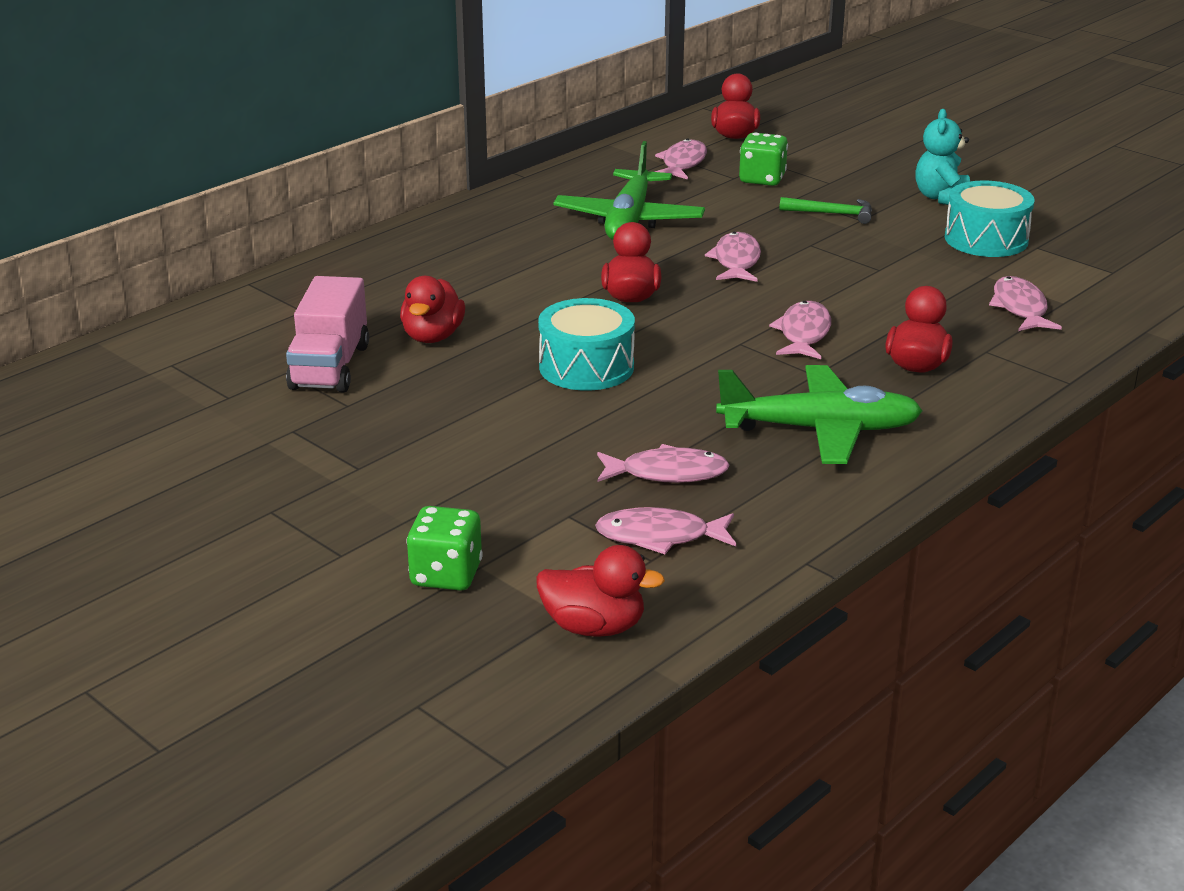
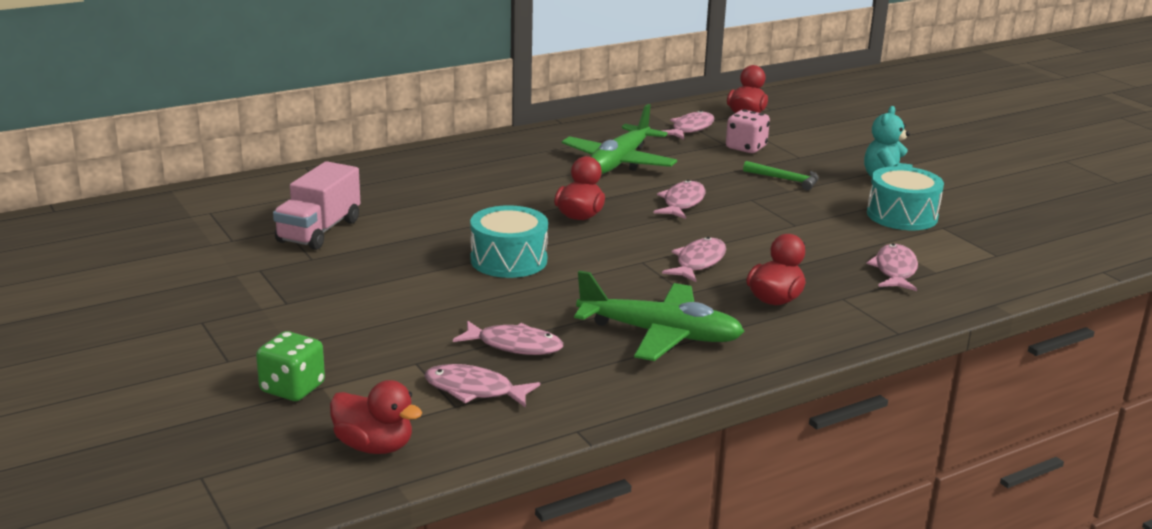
camera: 15 degrees right, 5 degrees down
(432, 337) = (409, 222): red duck -> none
(762, 179) = (746, 148): green dice -> pink dice

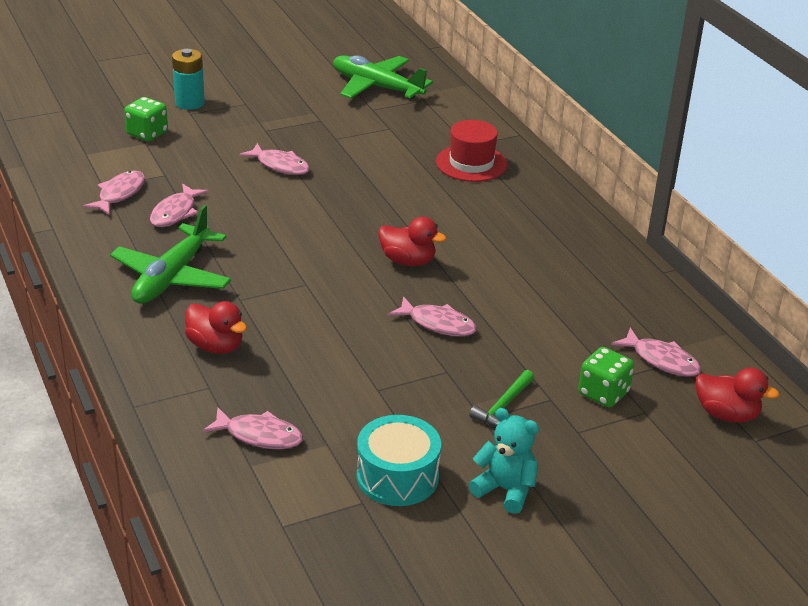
camera: 95 degrees right, 10 degrees up
(193, 364) = (190, 103): none -> turquoise battery
(319, 231) = (385, 141): pink truck -> none
(372, 189) = (471, 163): none -> red hat
(374, 446) = (68, 159): red duck -> none
(508, 260) = (319, 219): turquoise drum -> none
(619, 162) = (545, 297): green plane -> green plane (376, 87)
(698, 262) = (299, 314): pink fish -> pink fish (280, 165)
(746, 148) = (603, 393): pink dice -> green dice

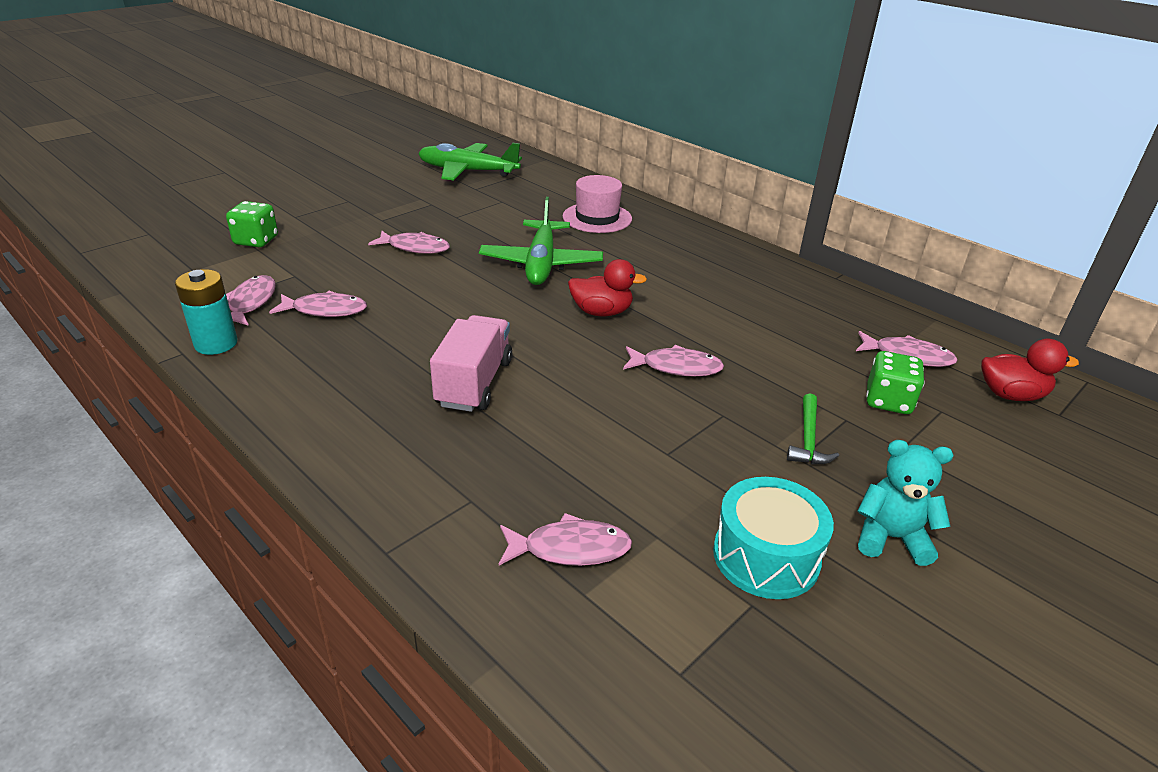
camera: 20 degrees left, 0 degrees up
(172, 277) = (356, 378): green plane -> green plane (541, 263)
(175, 213) = (325, 310): pink fish -> pink fish turned 90 degrees counterclockwise
(190, 103) = (289, 208): turquoise battery -> turquoise battery (216, 344)
(216, 346) = (451, 447): red duck -> none
(261, 300) = (474, 383): none -> pink truck
(471, 163) = (597, 218): red hat -> pink hat

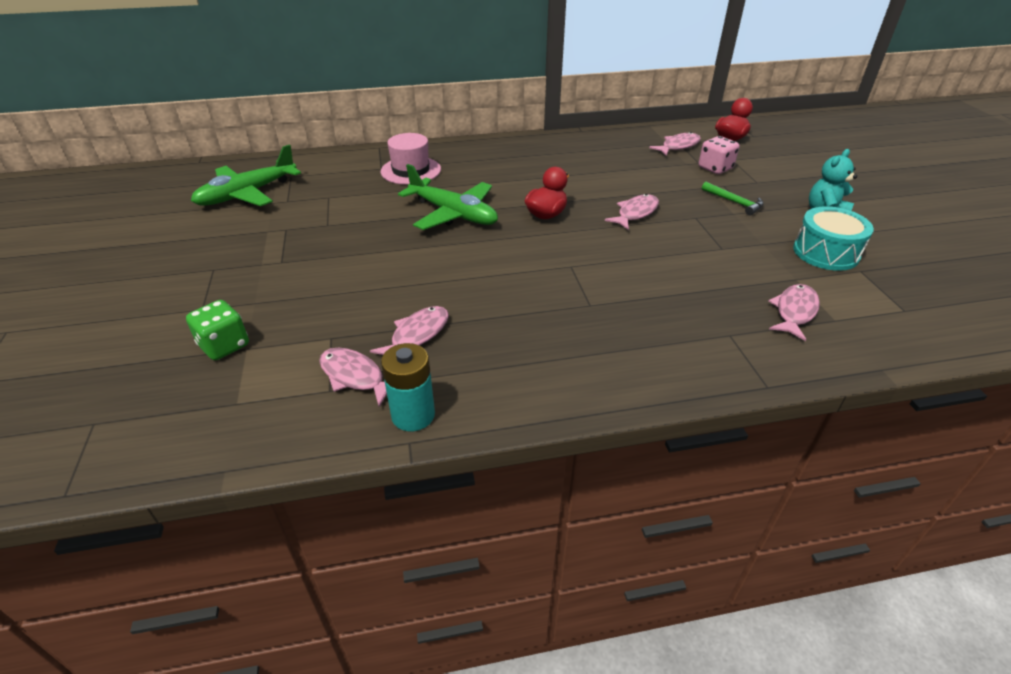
camera: 55 degrees left, 5 degrees up
(415, 248) = (358, 260): pink fish -> none
(474, 383) = (594, 292): pink truck -> none
(888, 401) = (715, 168): green dice -> pink dice

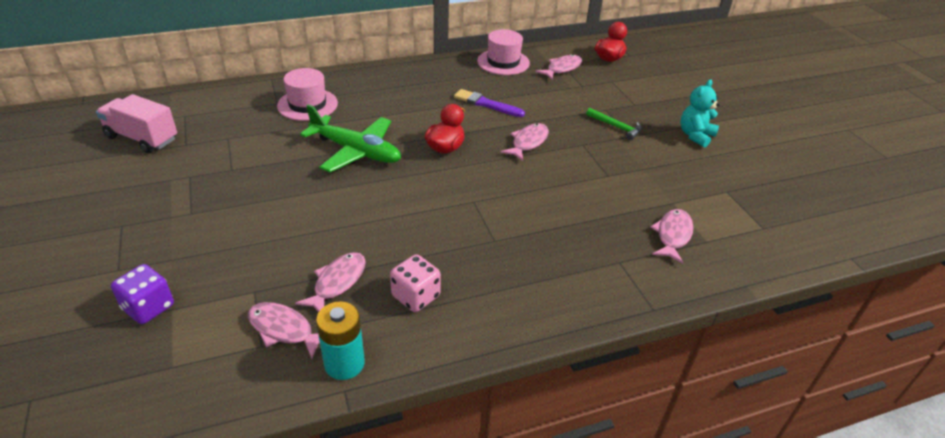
camera: 10 degrees left, 0 degrees up
(224, 345) = (148, 307): green dice -> purple dice
(247, 194) = (142, 138): green plane -> pink truck
(594, 176) = (486, 104): none -> purple brush
(615, 139) = (503, 62): none -> pink hat
(715, 168) = (597, 91): pink dice -> pink dice (415, 296)
(825, 252) = (697, 175): turquoise drum -> none

